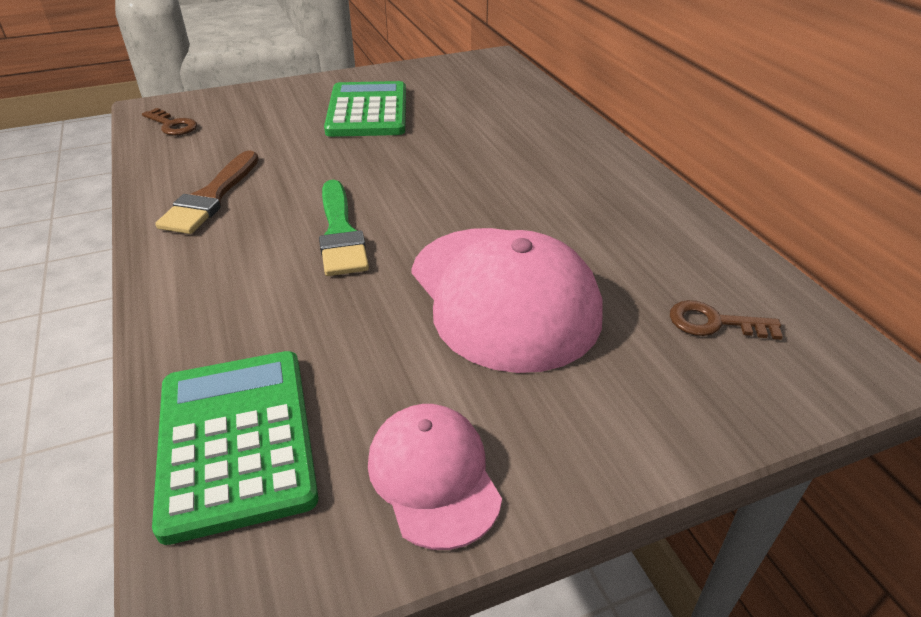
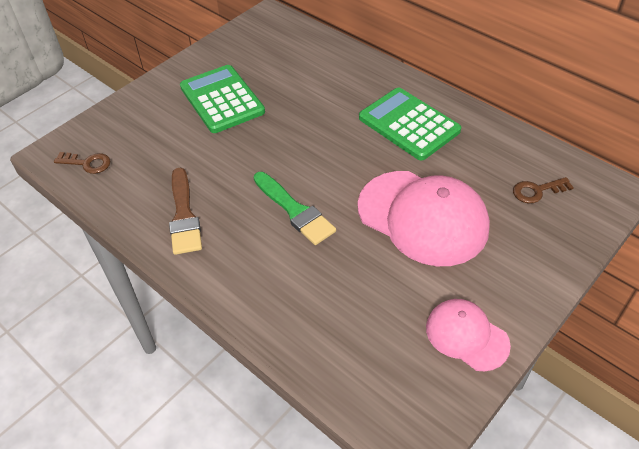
camera: 25 degrees left, 10 degrees up
(236, 440) = (357, 363): green calculator -> green calculator (409, 124)

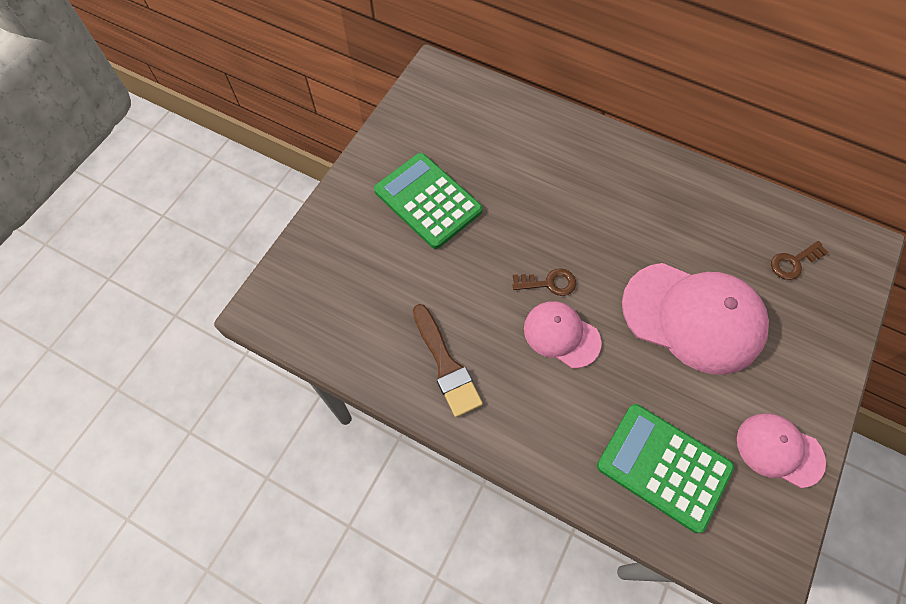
camera: 15 degrees left, 15 degrees up
(87, 163) = (310, 316): brown key -> brown key (549, 283)
(295, 211) = (561, 335): green brush -> pink cap
(409, 124) = (640, 200): green calculator -> green calculator (664, 466)

